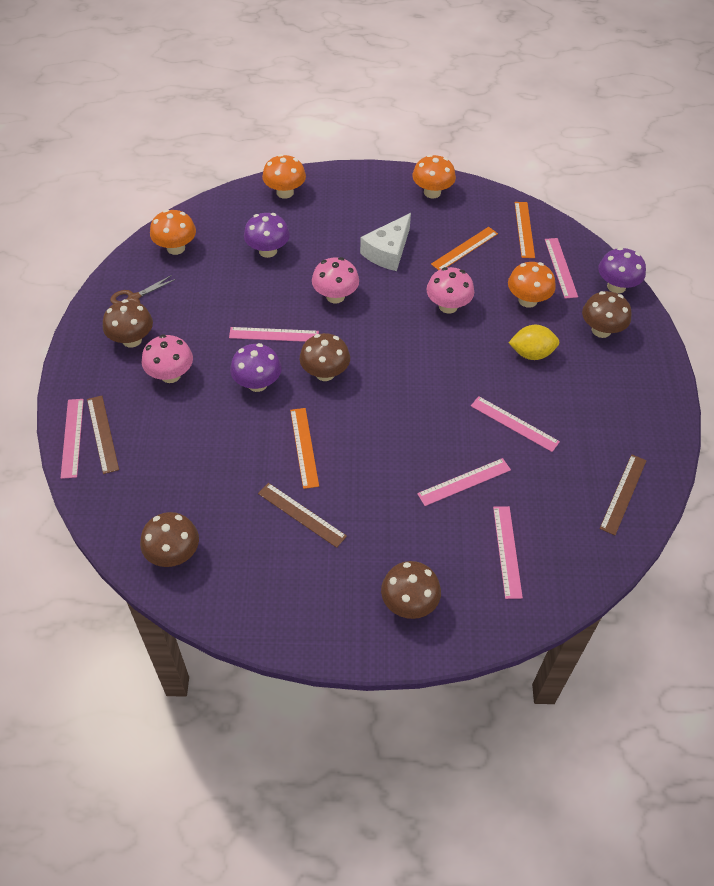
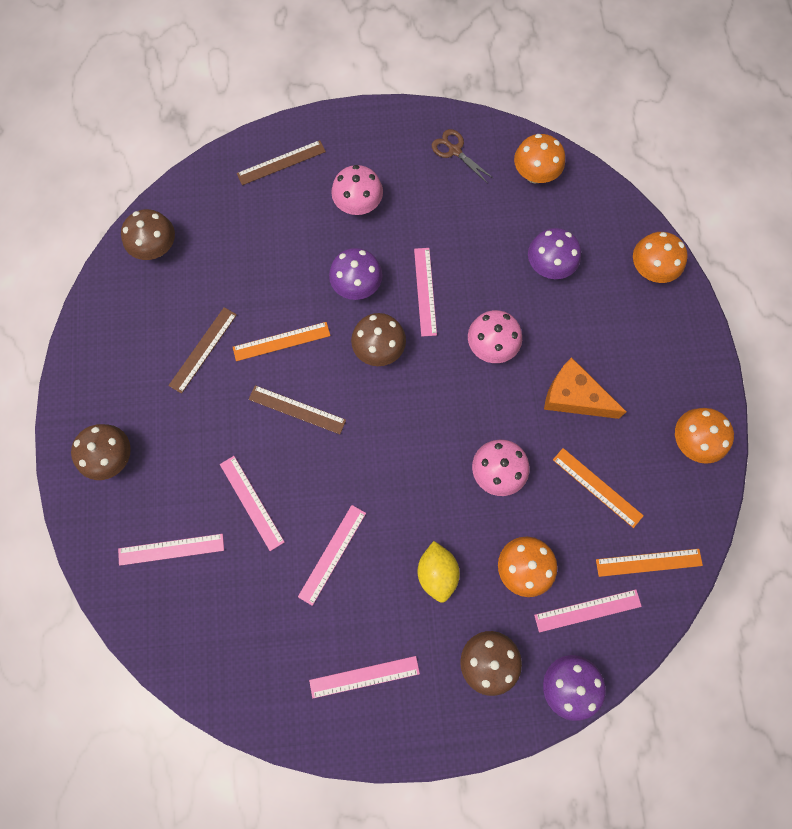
camera: 85 degrees right, 20 degrees up
(72, 437) = (275, 139): pink ruler -> pink ruler (364, 677)
(132, 340) = (399, 161): brown mushroom -> none
(388, 251) = (574, 396): white cheese -> orange cheese
(623, 494) = (248, 676): brown ruler -> brown ruler (297, 409)

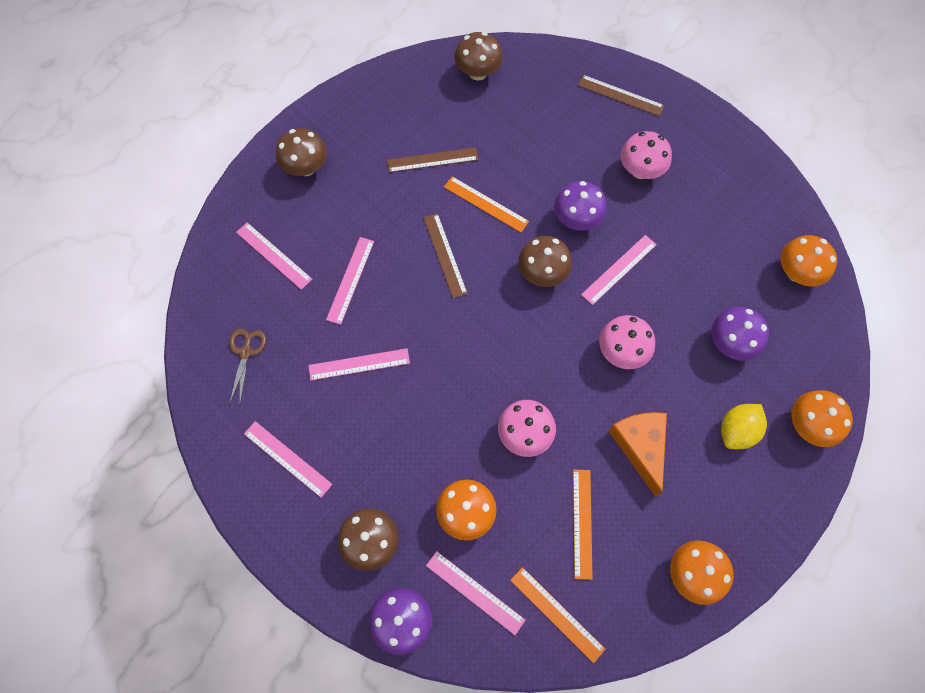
camera: 50 degrees right, 5 degrees down
(437, 573) = (407, 451): yellow lemon -> yellow lemon (736, 431)
(454, 151) = (754, 200): brown scissors -> brown scissors (246, 352)

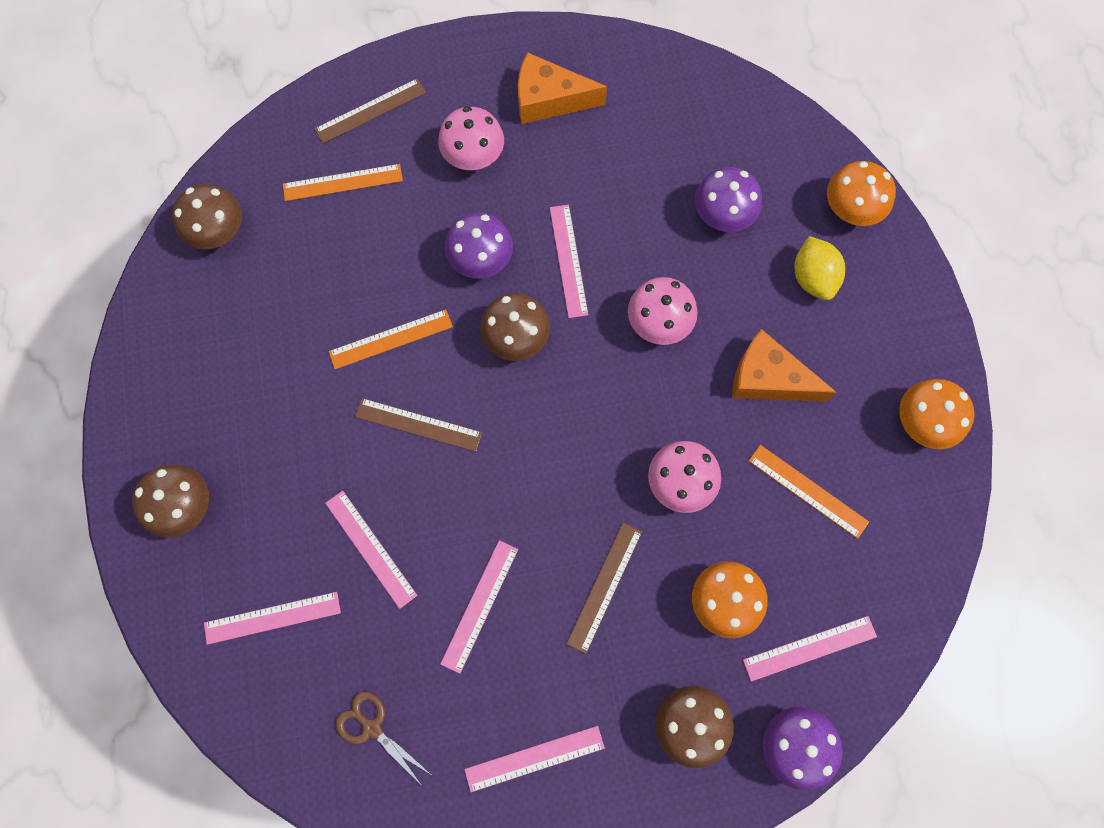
camera: 55 degrees left, 5 degrees up
(432, 160) = (291, 358): brown ruler -> brown ruler (605, 587)
(557, 614) = (881, 580): orange ruler -> orange ruler (342, 182)
(717, 186) = (549, 99): none -> orange cheese
(797, 273) = (694, 101): orange mushroom -> none

